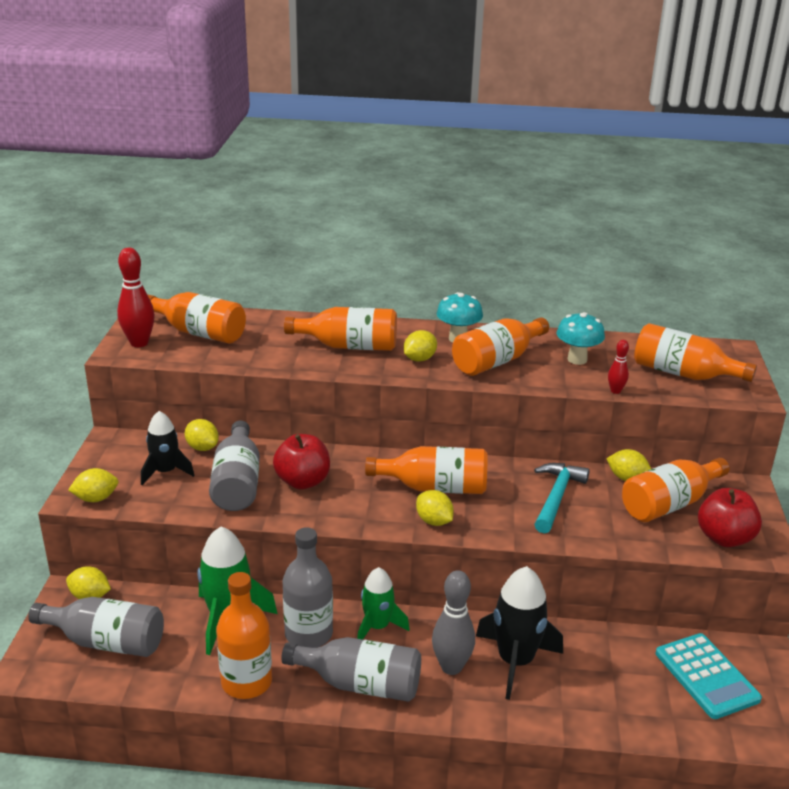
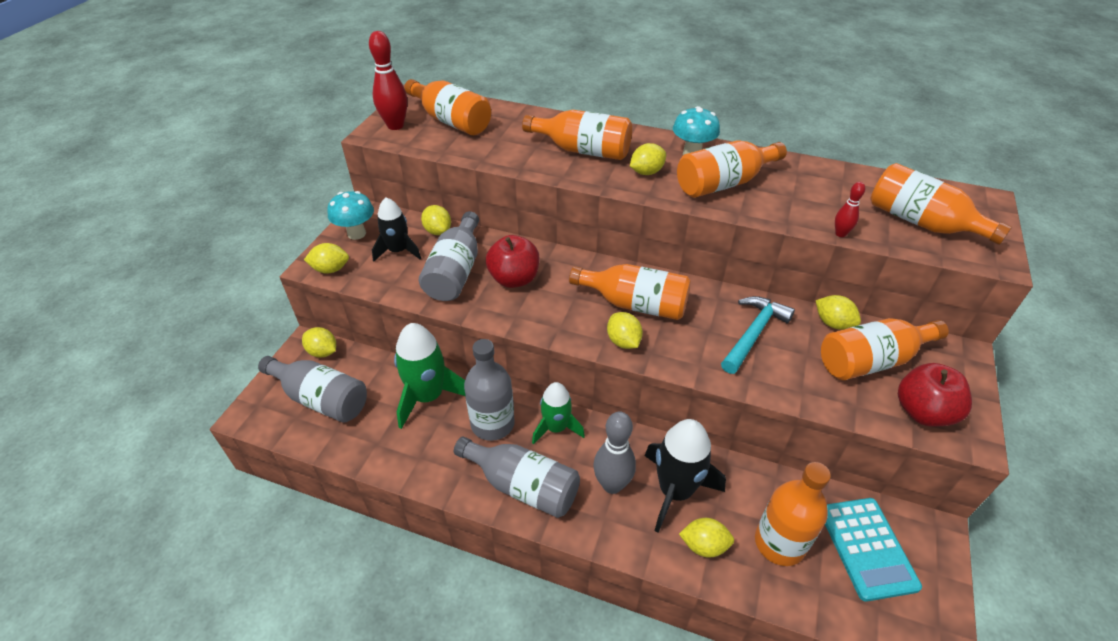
camera: 15 degrees right, 15 degrees up
(246, 682) = (424, 463): orange bottle -> orange bottle (779, 543)
(557, 702) = (704, 545): none -> yellow lemon
(577, 359) = (808, 192): turquoise mushroom -> turquoise mushroom (356, 233)

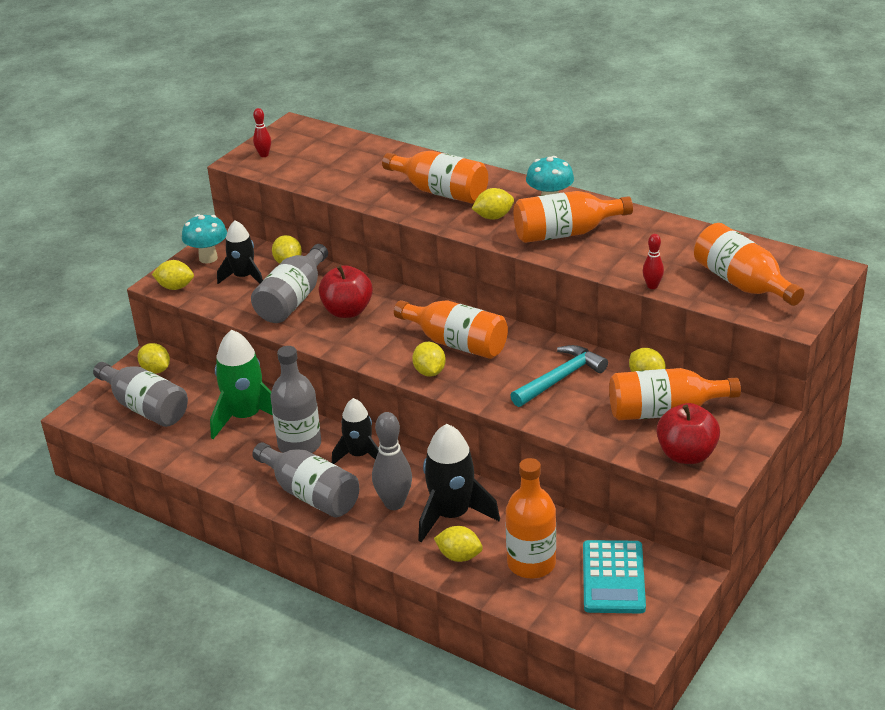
camera: 15 degrees right, 10 degrees down
(395, 126) = (264, 155): red bowling pin -> red bowling pin, size x0.53
(451, 121) = (321, 154): orange bottle -> none
(556, 428) = (359, 455): green rocket -> black rocket

